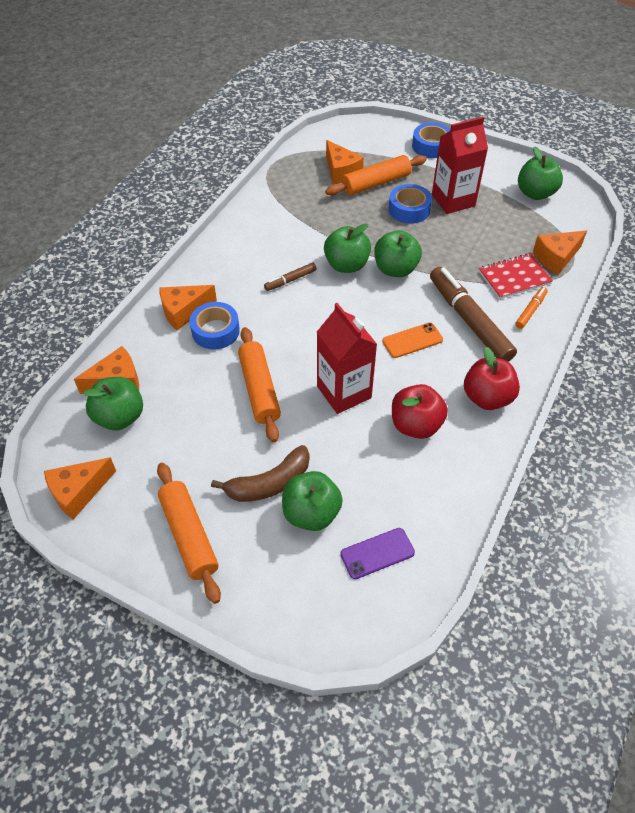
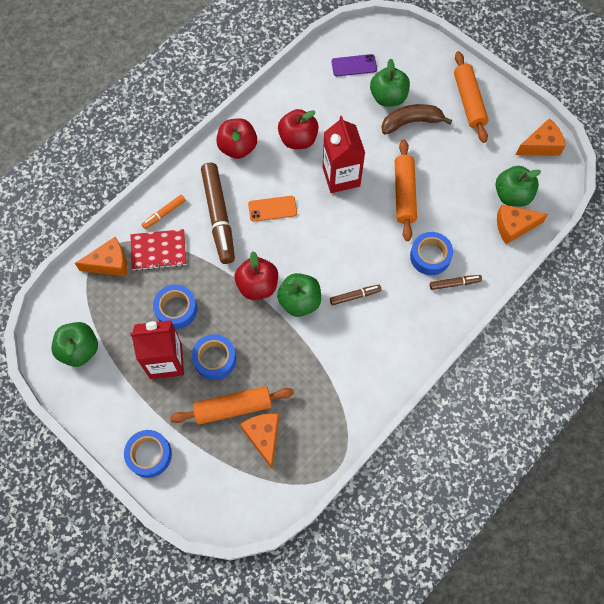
camera: 165 degrees left, 15 degrees up
(184, 311) = (454, 283): orange cheese -> brown marker
(395, 269) = (257, 285): green apple -> red apple
(466, 236) = (176, 309): none -> blue tape

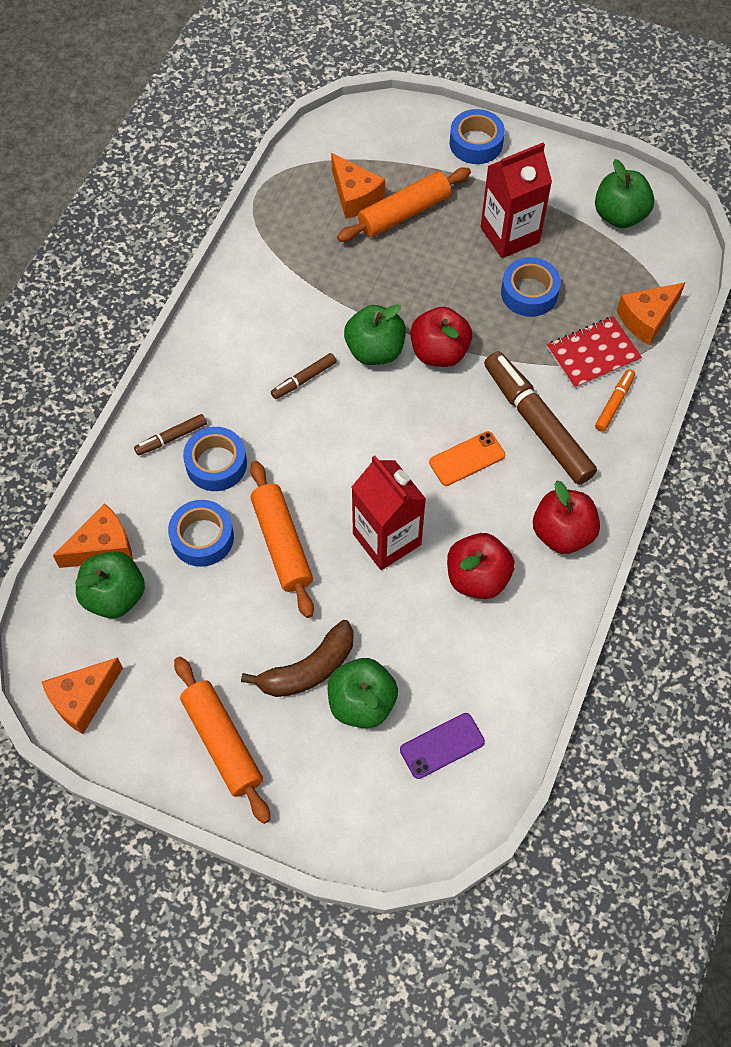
camera: 160 degrees right, 5 degrees down
(215, 359) = (451, 254): blue tape -> blue tape (202, 538)

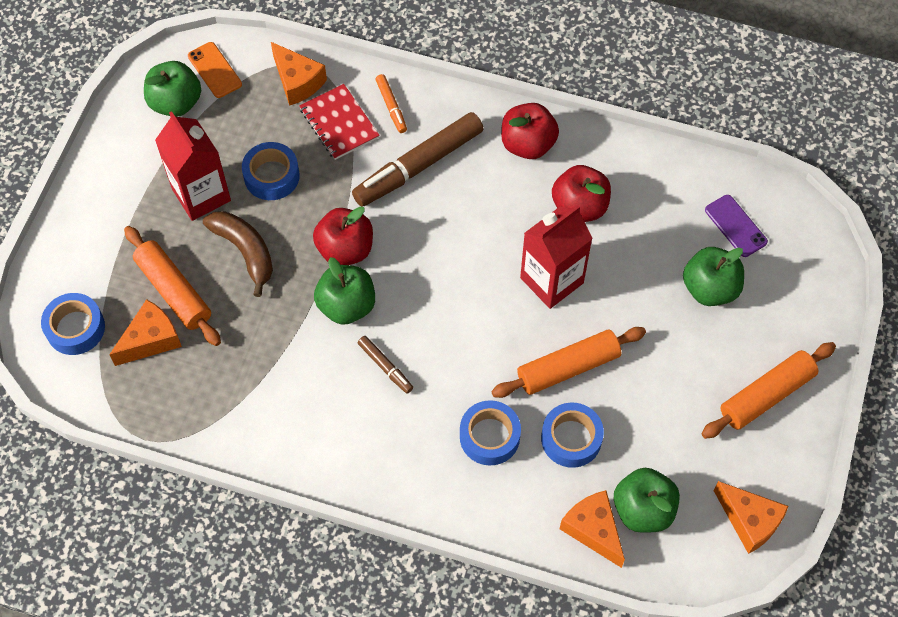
camera: 95 degrees left, 0 degrees up
(171, 438) = (464, 483): brown marker -> none
(308, 669) = (687, 333): brown banana -> brown banana (245, 251)
(467, 459) = (461, 220): orange phone -> orange phone (214, 70)
(476, 143) = (80, 229): blue tape -> blue tape (75, 328)
(614, 403) = (391, 107): orange marker -> orange marker turned 135 degrees counterclockwise

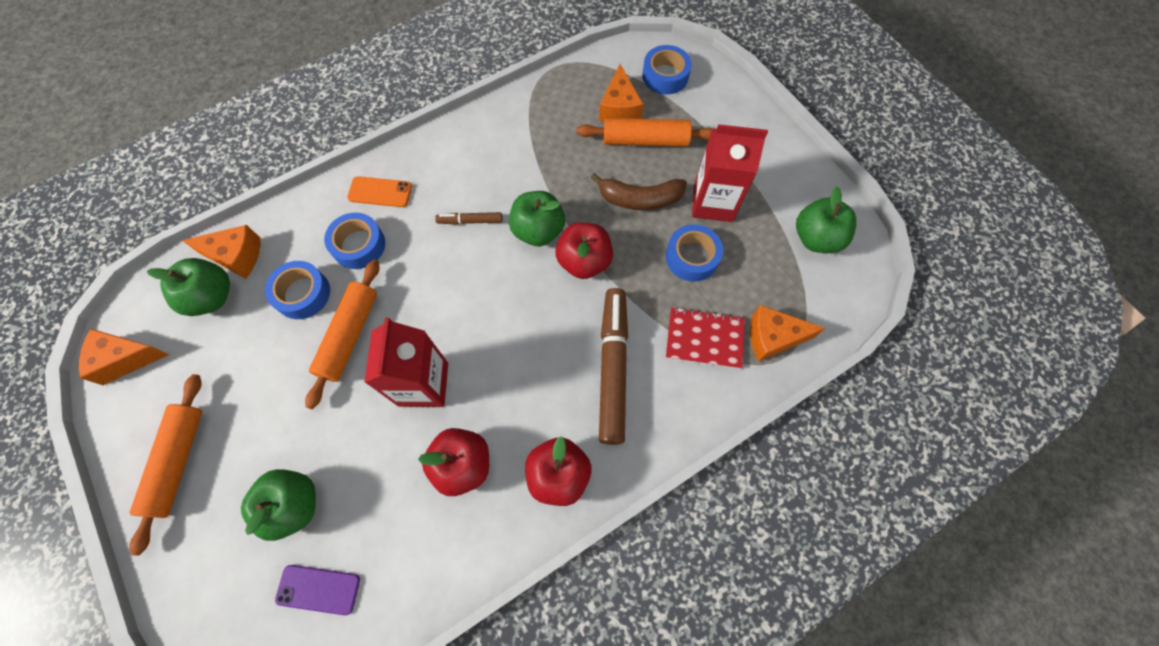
camera: 130 degrees right, 5 degrees up
(214, 70) = (831, 285): orange phone -> orange phone (380, 192)
(391, 107) = (689, 392): orange marker -> none

